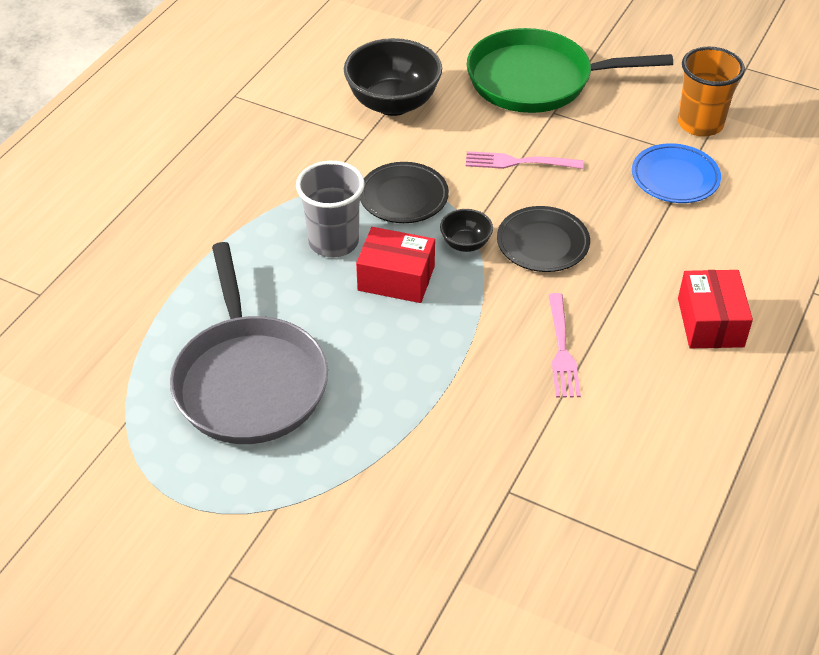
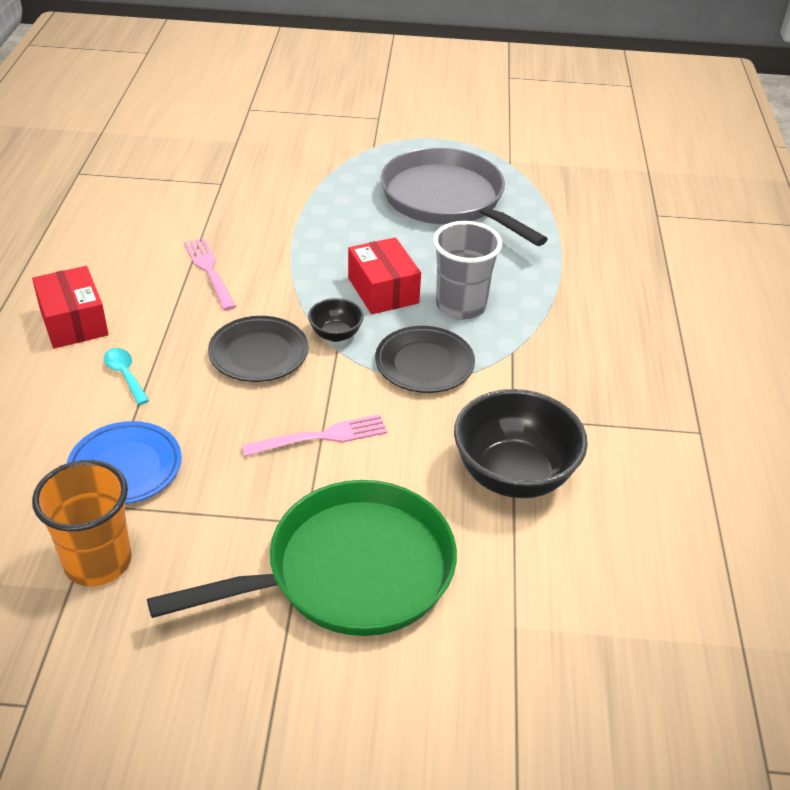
camera: 155 degrees right, 5 degrees down
(396, 278) = (383, 290): red box -> red box turned 75 degrees clockwise
(666, 254) = (125, 374): none -> turquoise spoon

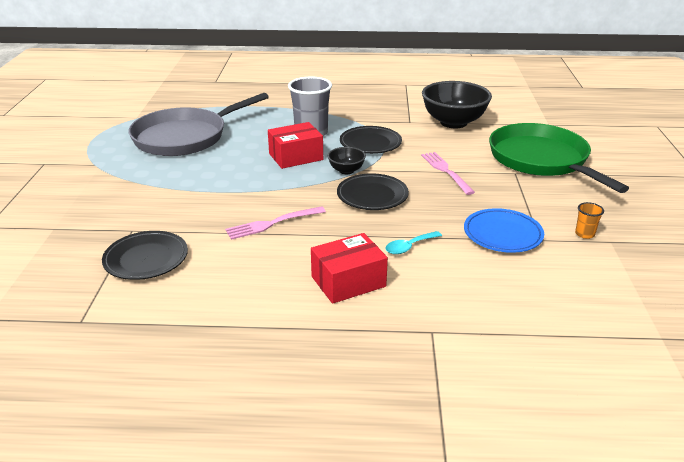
camera: 90 degrees left, 10 degrees down
(98, 562) = (584, 234): orange cup -> orange cup, size x0.45
(163, 196) = (146, 259): none -> black plate

